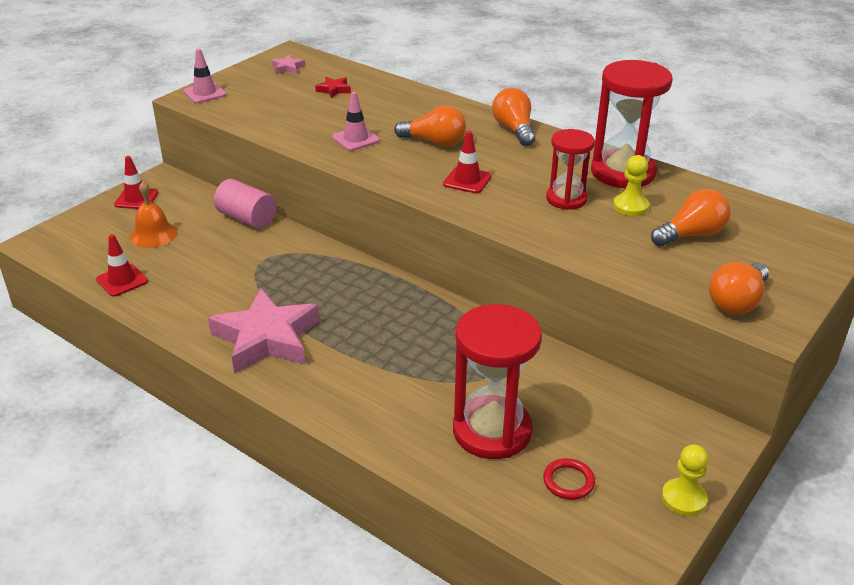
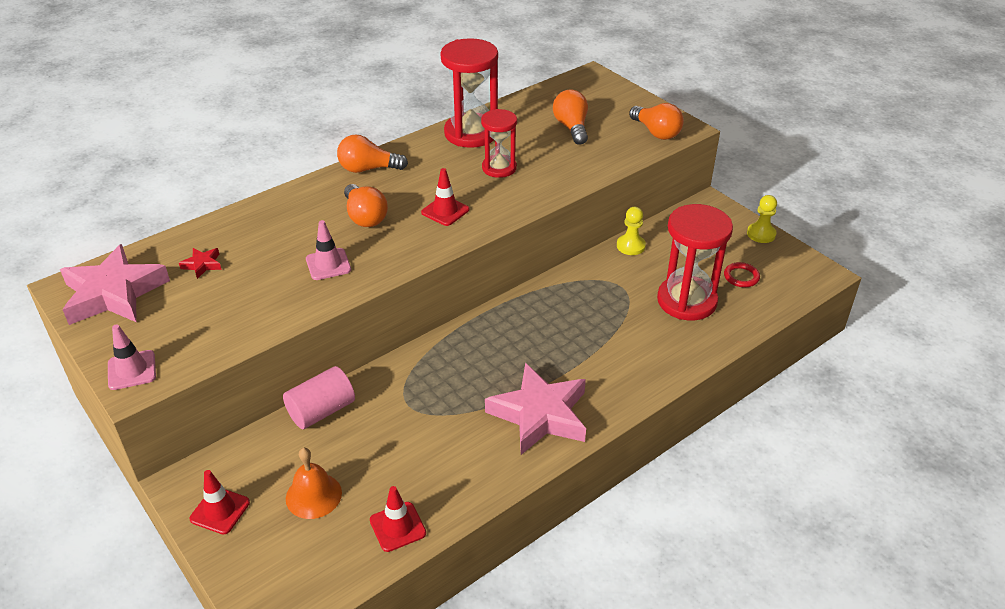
camera: 75 degrees left, 5 degrees up
(287, 68) = (114, 293): pink star -> pink star, size x2.44
(434, 142) = (365, 217): orange light bulb -> orange light bulb turned 120 degrees clockwise
(630, 206) = (523, 142): yellow pawn -> yellow pawn (630, 246)

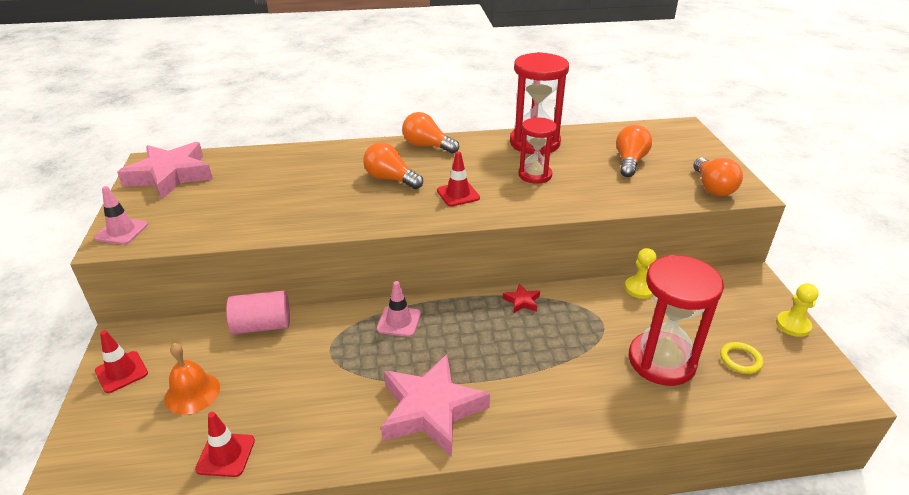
camera: 30 degrees right, 5 degrees down
(202, 265) = (244, 176): red star -> red star (522, 301)
(328, 264) = (328, 204): pink traffic cone -> pink traffic cone (399, 321)
(365, 217) = (390, 179): orange light bulb -> orange light bulb turned 120 degrees clockwise
(741, 277) = (740, 360): red ring -> yellow ring

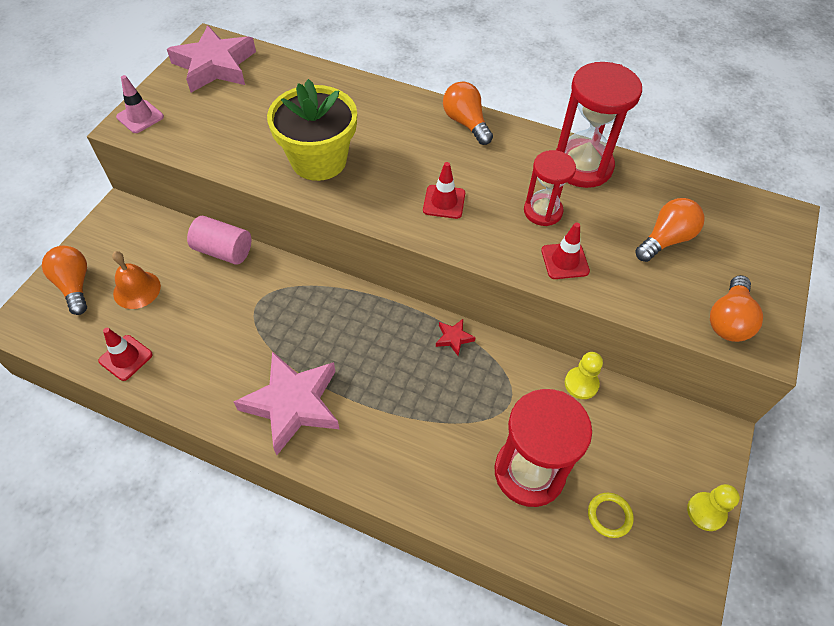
camera: 30 degrees right, 20 degrees up
(121, 372) = (102, 244): red traffic cone -> red traffic cone (565, 261)
(329, 204) = (319, 160): none -> yellow flower pot
(390, 179) = (396, 153): orange light bulb -> orange light bulb (75, 285)
(399, 321) = (331, 303): pink traffic cone -> none

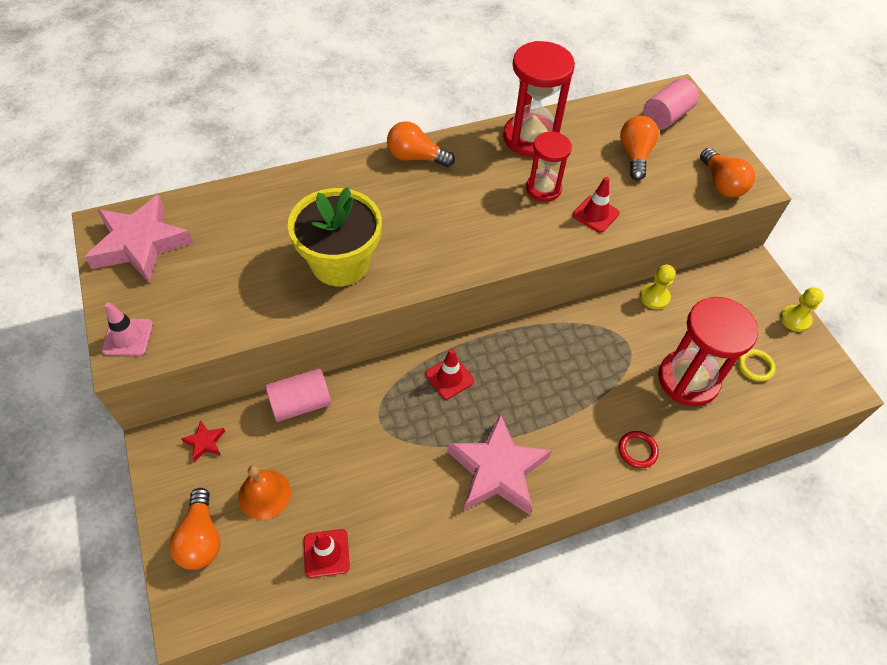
camera: 45 degrees left, 0 degrees up
(75, 285) = (201, 538): orange light bulb -> orange light bulb turned 120 degrees counterclockwise
(415, 487) = (637, 450): none -> red ring
(444, 202) = (472, 229): red traffic cone -> red traffic cone (449, 377)
(454, 338) = (548, 331): red star -> red star (205, 442)
(743, 227) = (666, 116): none -> pink cylinder

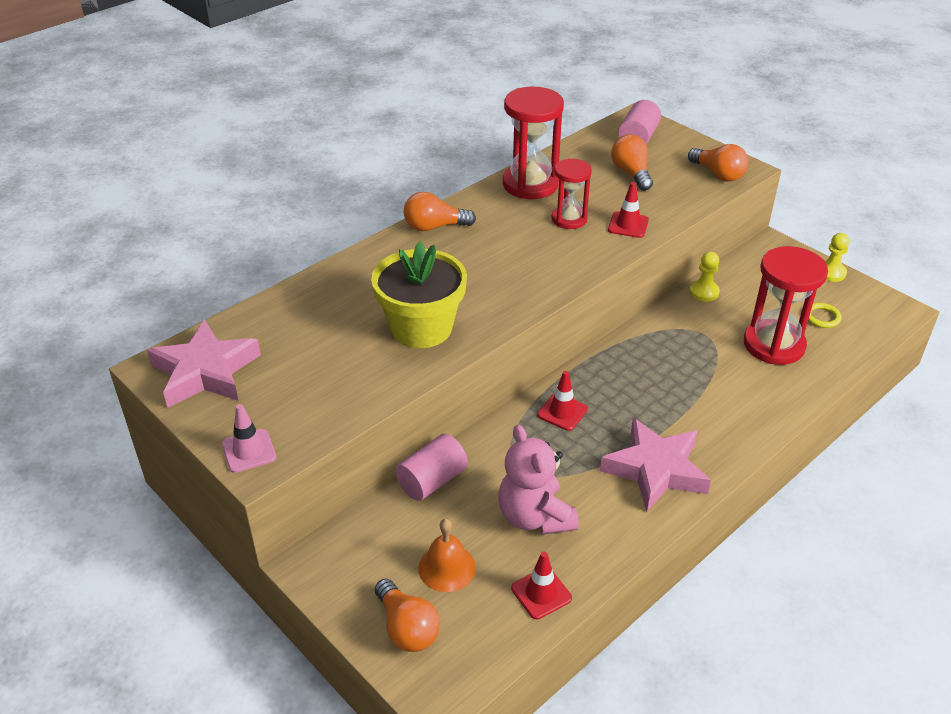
camera: 20 degrees left, 15 degrees down
(205, 442) = (355, 546): red star -> none
(365, 475) = (535, 517): none -> pink teddy bear
(637, 450) = (767, 412): red ring -> none

